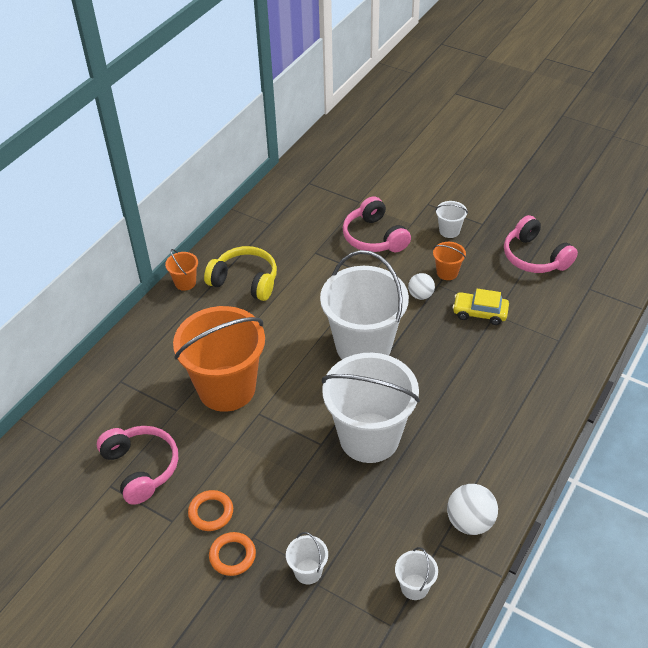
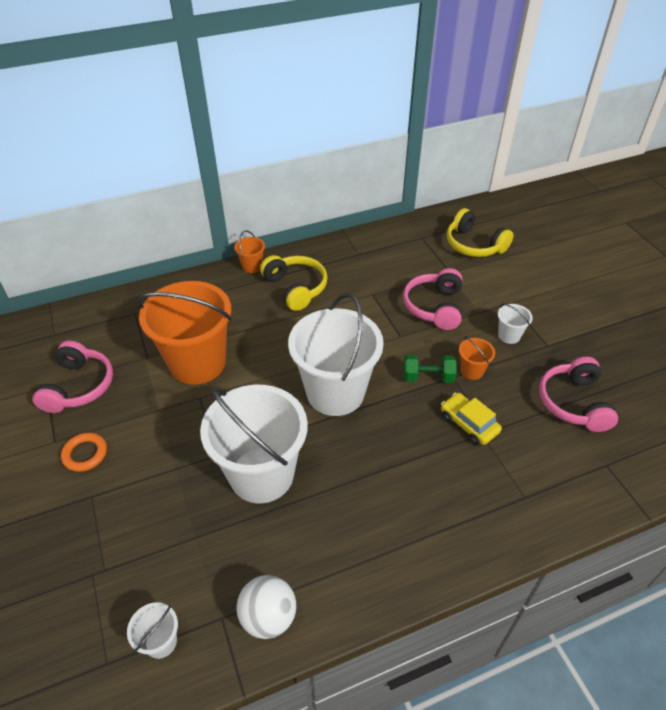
camera: 35 degrees right, 0 degrees up
(232, 556) = (62, 501): orange ring -> none
(308, 571) = (97, 557): white bucket -> none
(357, 168) = (474, 245): none -> yellow headphones
(420, 295) = (428, 377): white ball -> green dumbbell

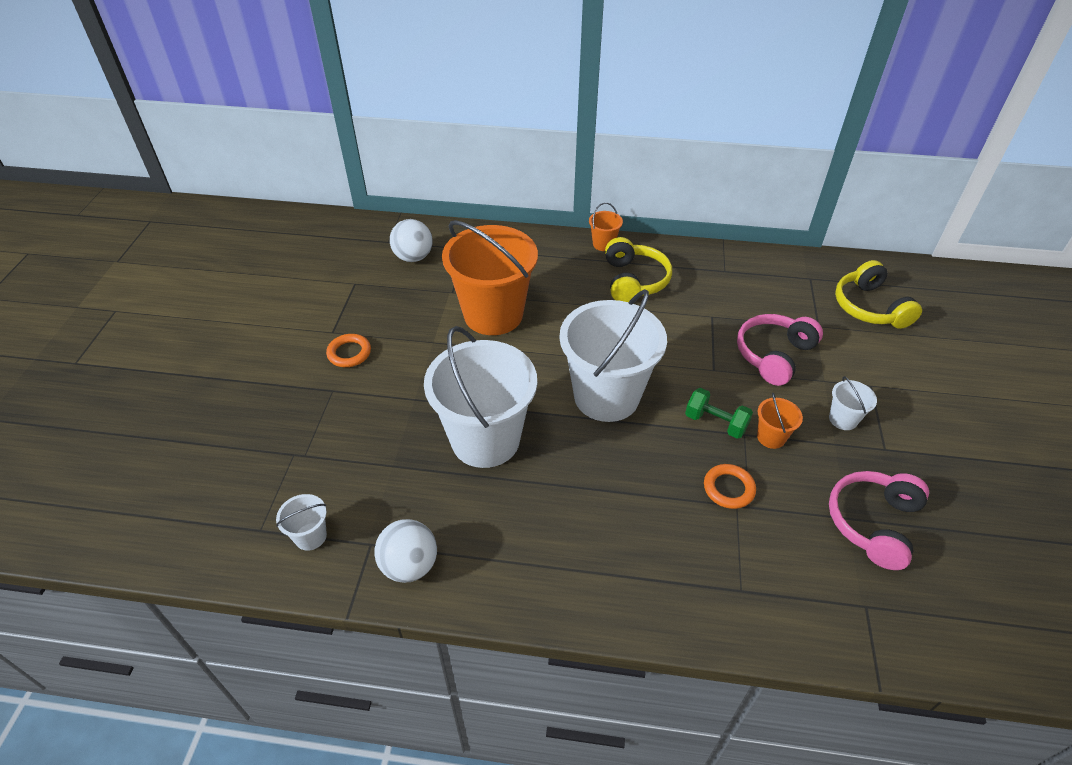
camera: 30 degrees right, 0 degrees up
(79, 386) = (380, 294): pink headphones -> none
(89, 340) = (413, 257): none -> white ball
(468, 424) = (728, 488): yellow car -> orange ring

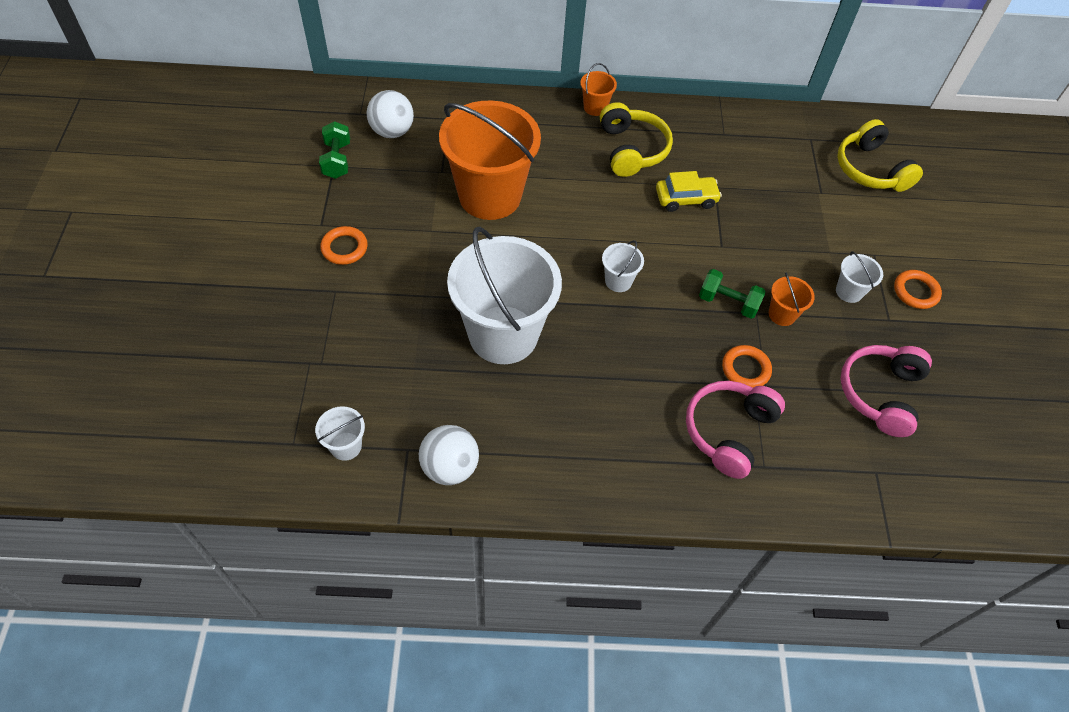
camera: 10 degrees left, 10 degrees up
(359, 279) = (337, 160): none -> green dumbbell
(606, 396) = (618, 281): white bucket -> white bucket, size x0.41
(682, 325) = (686, 199): none -> yellow car
(773, 355) = (779, 227): pink headphones -> pink headphones (728, 431)
(914, 423) = (915, 292): none -> orange ring

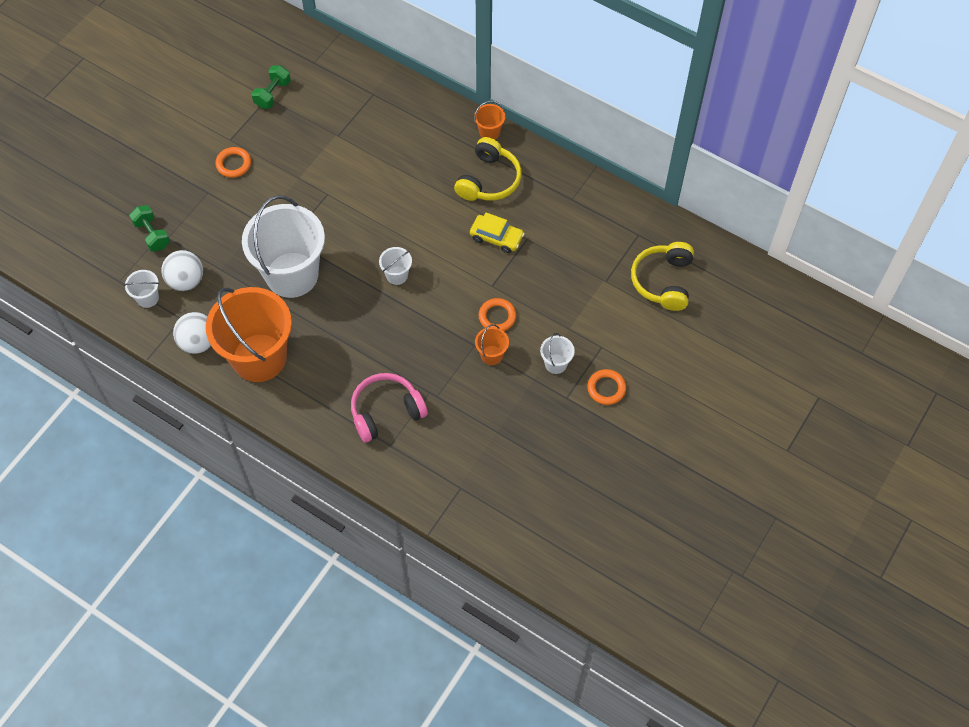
camera: 35 degrees right, 5 degrees up
(392, 131) = (326, 87): white ball -> white ball (186, 281)
(490, 196) = (357, 170): orange bucket -> orange bucket (259, 357)
(728, 303) = (460, 328): green dumbbell -> green dumbbell (152, 235)
(745, 369) = (432, 378): orange ring -> orange ring (497, 317)
(880, 393) = (511, 442): pink headphones -> none

